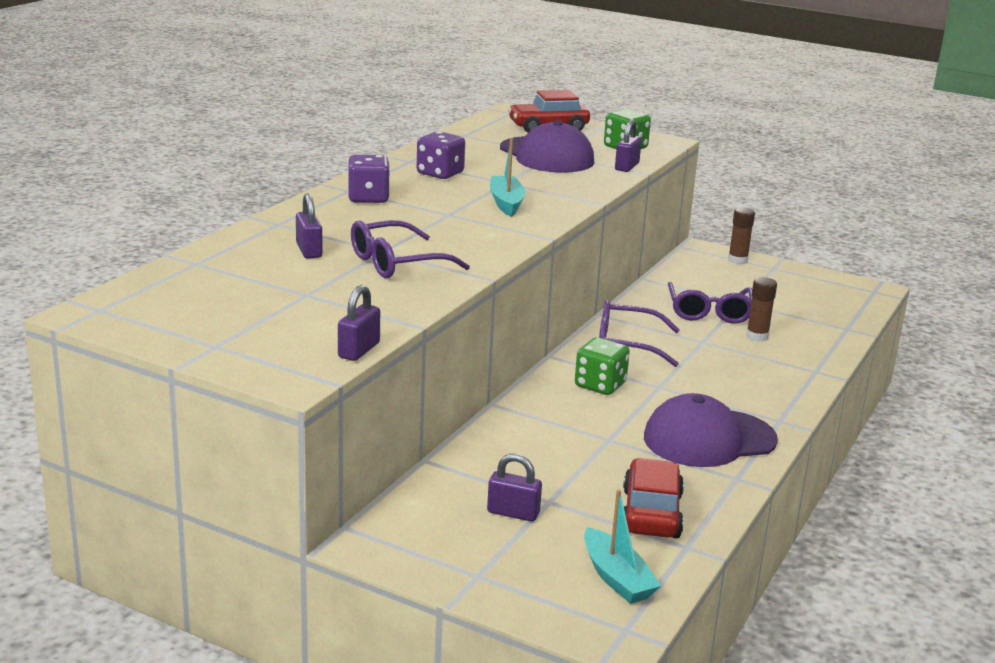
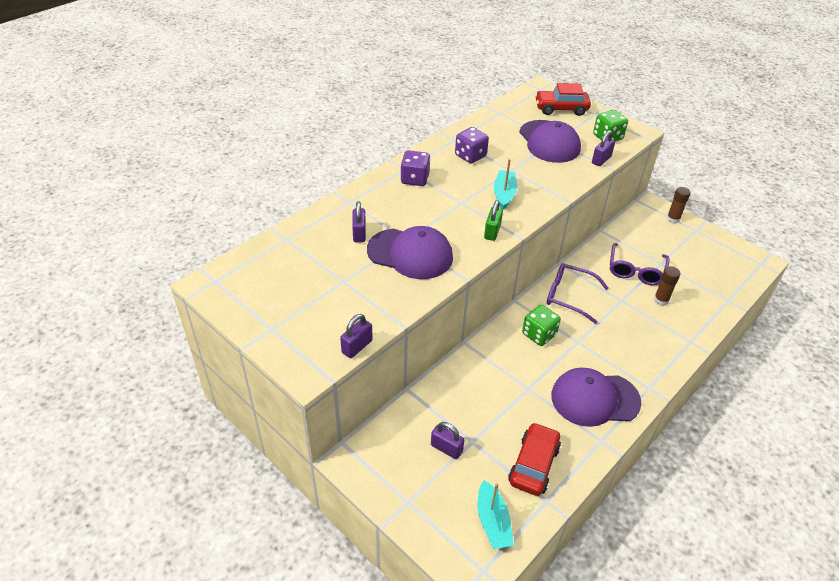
camera: 15 degrees right, 20 degrees up
(396, 263) = (410, 254): purple glasses -> purple cap
(506, 236) = (492, 232): none -> green padlock

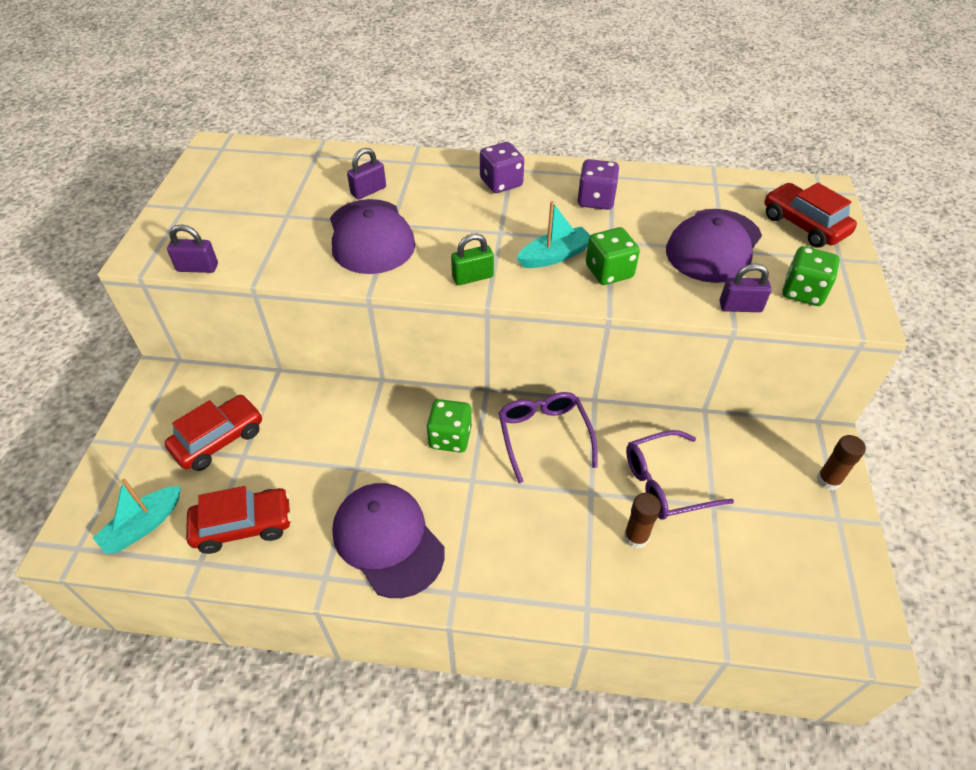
camera: 55 degrees right, 5 degrees up
(446, 448) = (219, 439): purple padlock -> red car
(536, 183) = (609, 272): none -> green dice

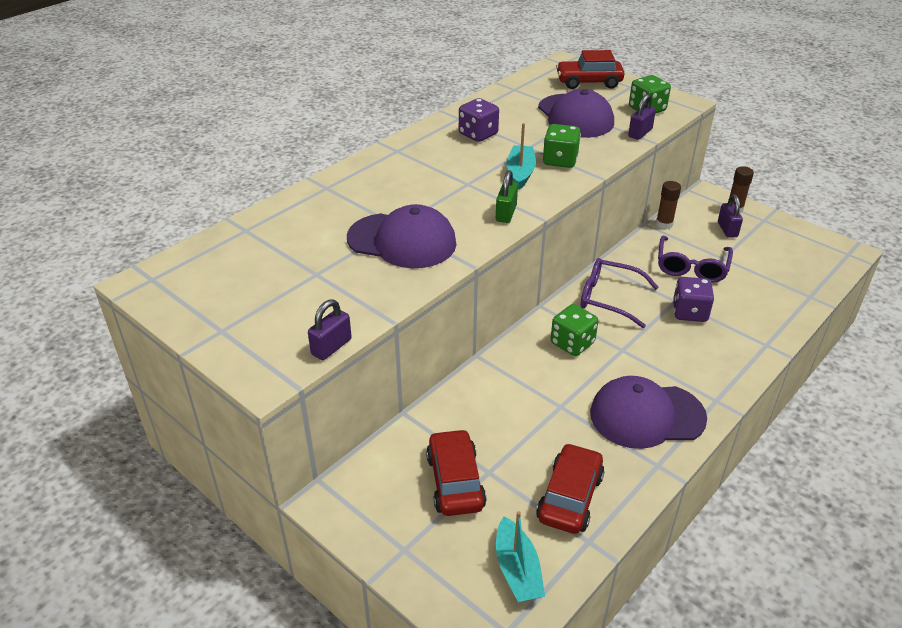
camera: 55 degrees left, 10 degrees down
(368, 191) = (338, 221): purple padlock -> purple padlock (727, 229)
(501, 183) = (409, 161): purple dice -> purple dice (689, 312)
(636, 537) = (725, 299): brown glue stick -> brown glue stick (664, 224)

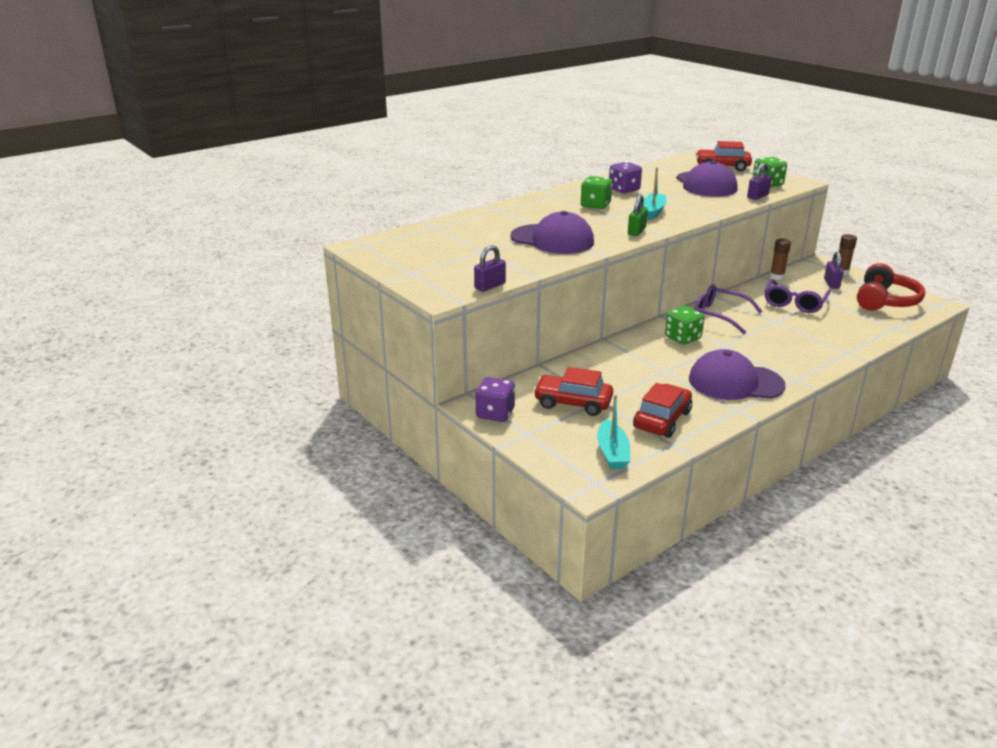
camera: 10 degrees right, 10 degrees down
(455, 481) = (573, 403): red car -> red car turned 75 degrees counterclockwise
(560, 160) = (687, 207): green dice -> green dice (595, 205)
(689, 312) = (786, 328): purple dice -> purple dice (495, 413)
(791, 252) = (885, 301): none -> red headphones

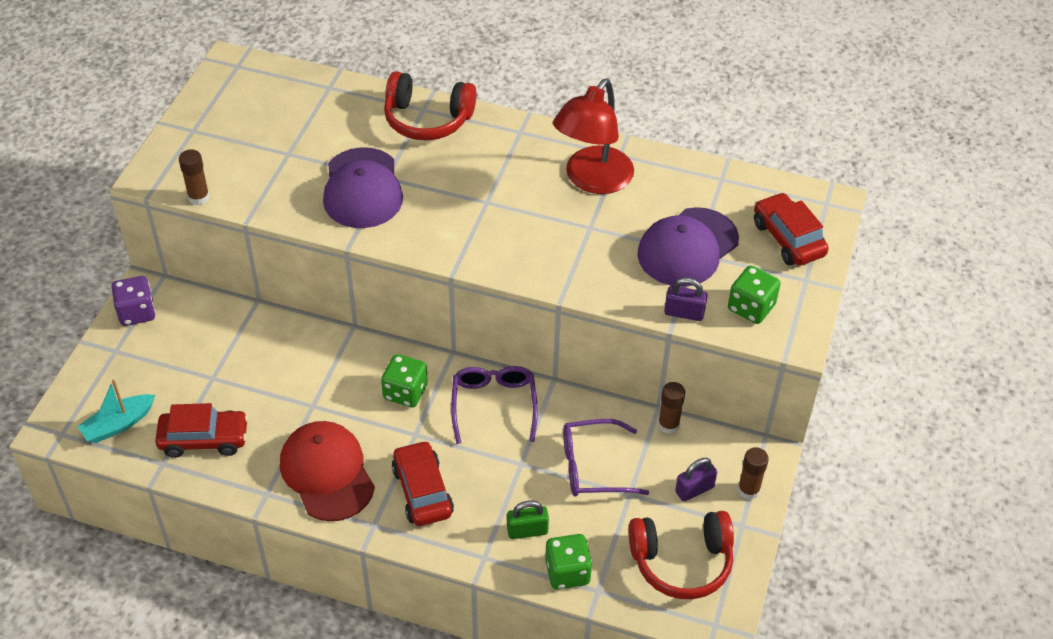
camera: 55 degrees right, 20 degrees up
(490, 286) = (199, 197): purple padlock -> brown glue stick
(511, 211) = (427, 119): none -> red headphones
(573, 403) = (193, 359): red car -> red car (422, 491)
(595, 205) = (509, 178): green dice -> green dice (567, 572)
(624, 189) = (592, 180): purple dice -> red lamp
(636, 231) = (446, 245): green padlock -> green padlock (527, 531)
(653, 211) = (530, 235): turquoise boat -> none
(735, 382) = (327, 473): purple cap -> red cap

